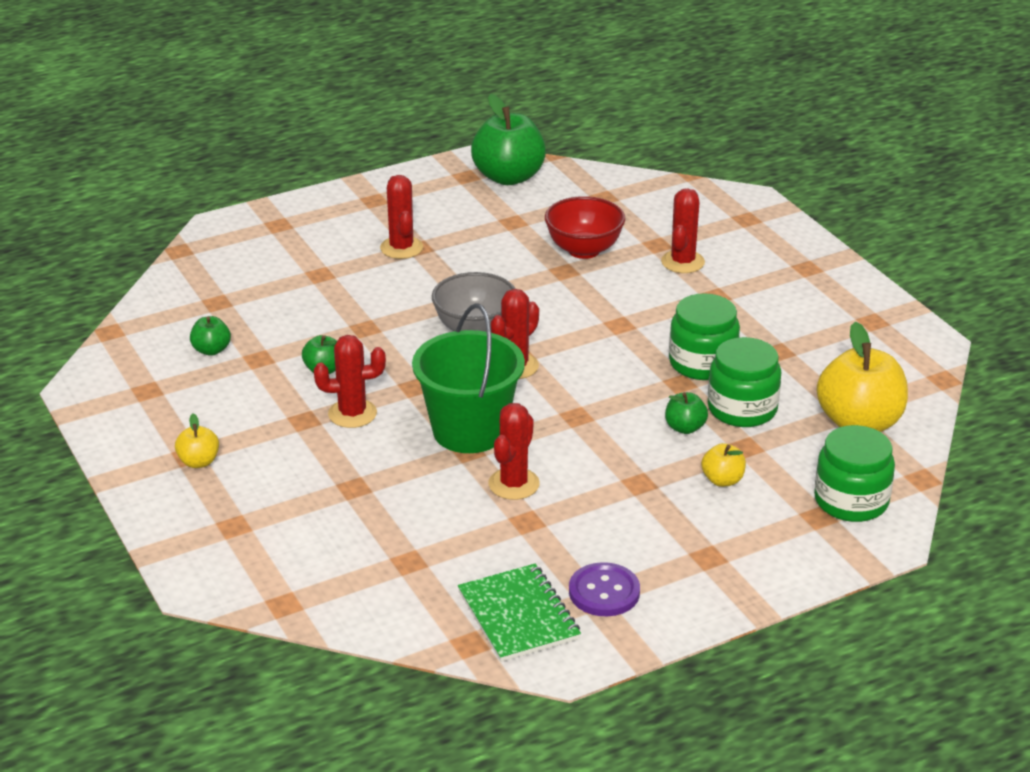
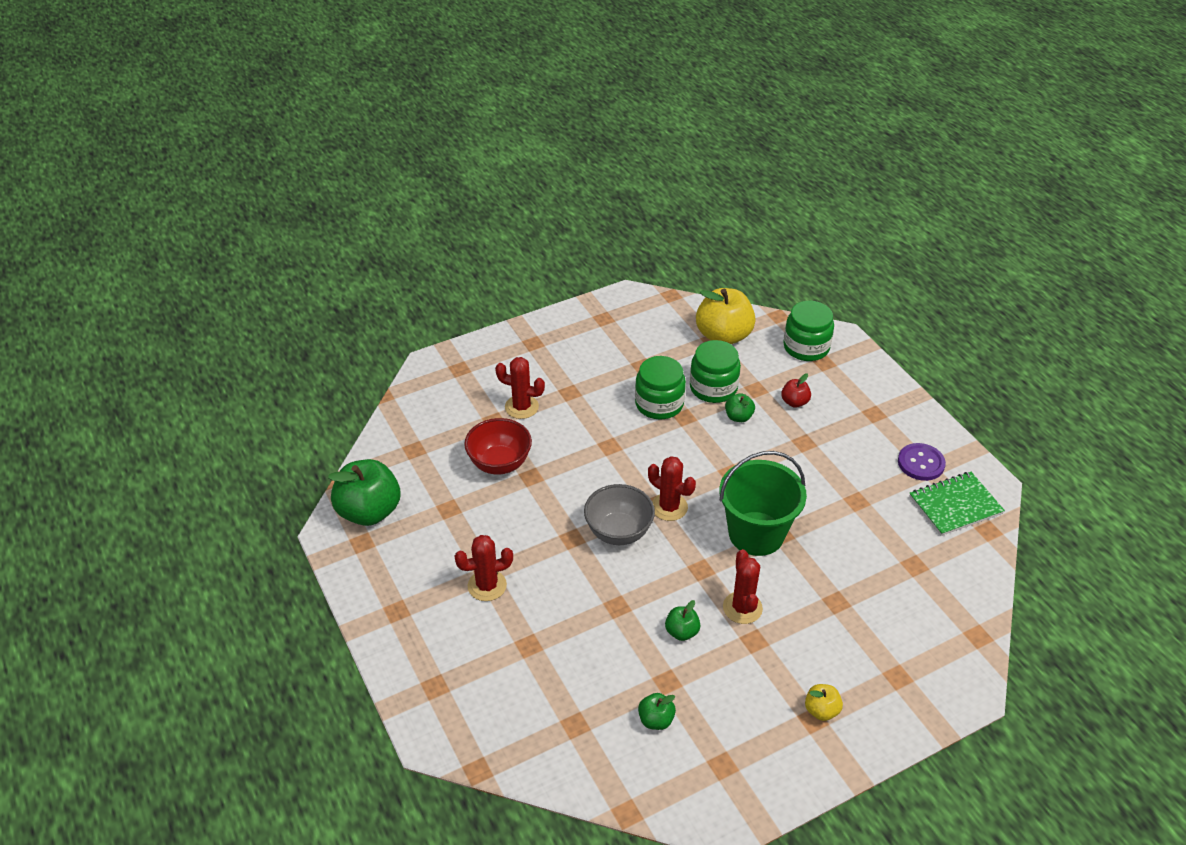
camera: 90 degrees left, 10 degrees up
(514, 484) = (817, 508): red cactus -> none
(722, 480) = (794, 402): yellow apple -> red apple

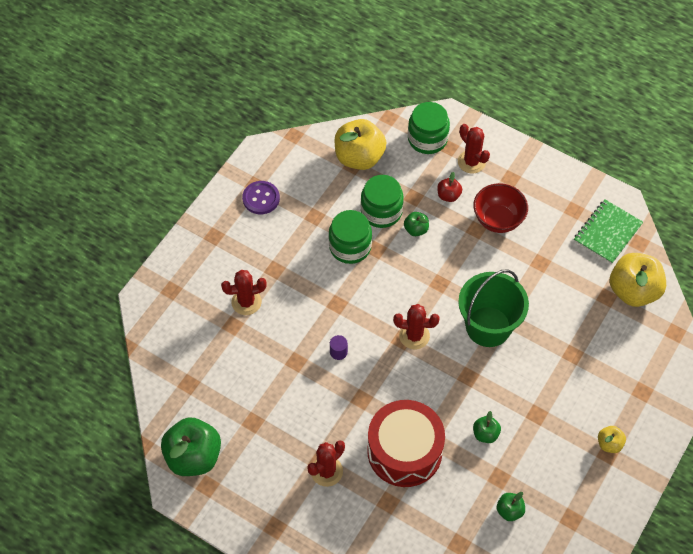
camera: 30 degrees left, 15 degrees up
(499, 463) = (264, 362): red bowl -> red bowl (498, 220)
(580, 487) = (338, 352): none -> purple cylinder
(581, 606) = (404, 451): none -> red drum
(618, 532) = (391, 376): grey bowl -> none
(742, 608) = (514, 393): red cactus -> red cactus (471, 162)
(921, 463) = (566, 207): purple button -> purple button (261, 198)
(951, 572) = (633, 291): none -> yellow apple

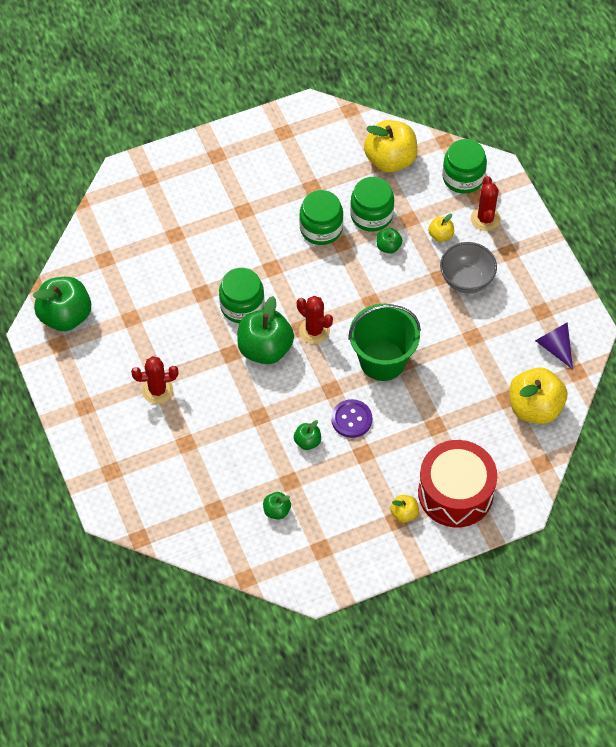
camera: 35 degrees right, 0 degrees up
(246, 302) = (200, 223): red cactus -> none
(261, 198) = (279, 147): purple button -> purple button (351, 419)
(338, 352) = (242, 306): purple cylinder -> green jar
(387, 377) = (265, 349): none -> green apple
(404, 451) = (231, 414): red drum -> red drum (455, 493)
(448, 195) = (440, 235): red apple -> yellow apple
(498, 220) = (466, 280): red bowl -> grey bowl
(607, 233) = (555, 347): green notebook -> purple cone

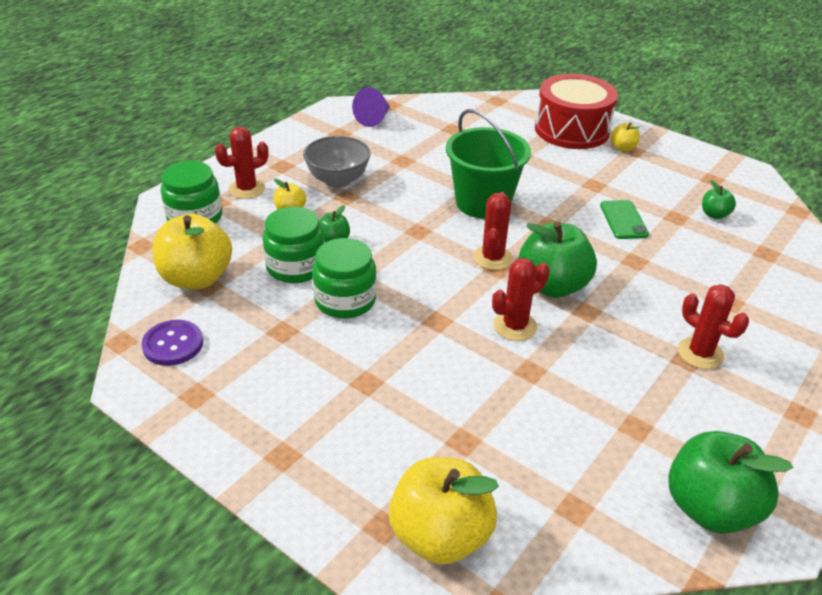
camera: 120 degrees left, 20 degrees down
(242, 306) = (515, 326): green jar -> red cactus
(307, 442) = (623, 220): green apple -> green phone
(351, 419) = (568, 201): purple button -> purple button (173, 344)
(534, 408) = (447, 114): yellow apple -> yellow apple (440, 535)

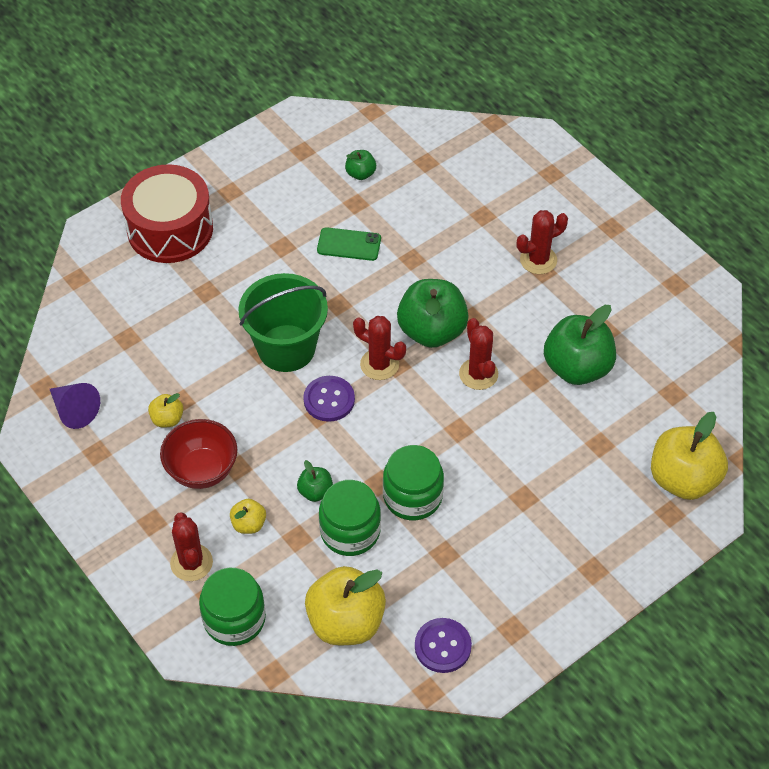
camera: 75 degrees left, 15 degrees up
(338, 180) = (202, 470): grey bowl -> red bowl
(437, 234) = (329, 400): none -> purple button
(623, 148) = (223, 199): yellow apple -> yellow apple (167, 419)
(710, 508) = (684, 315): green apple -> green apple (577, 367)

